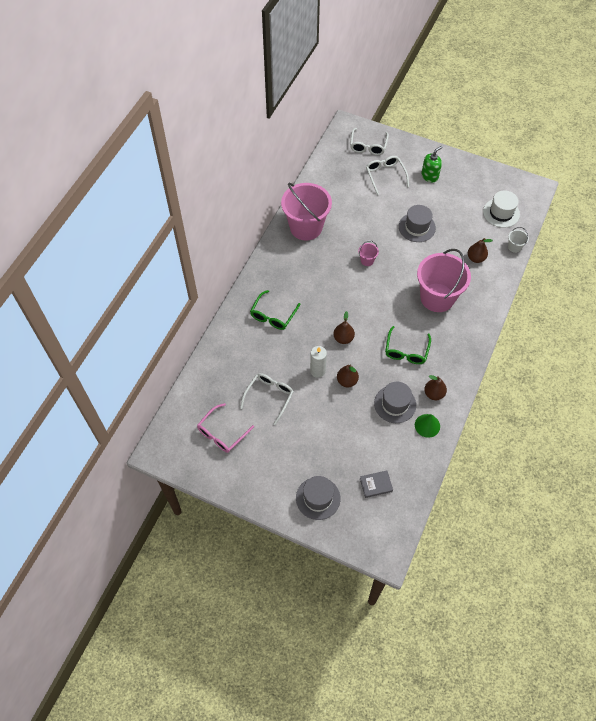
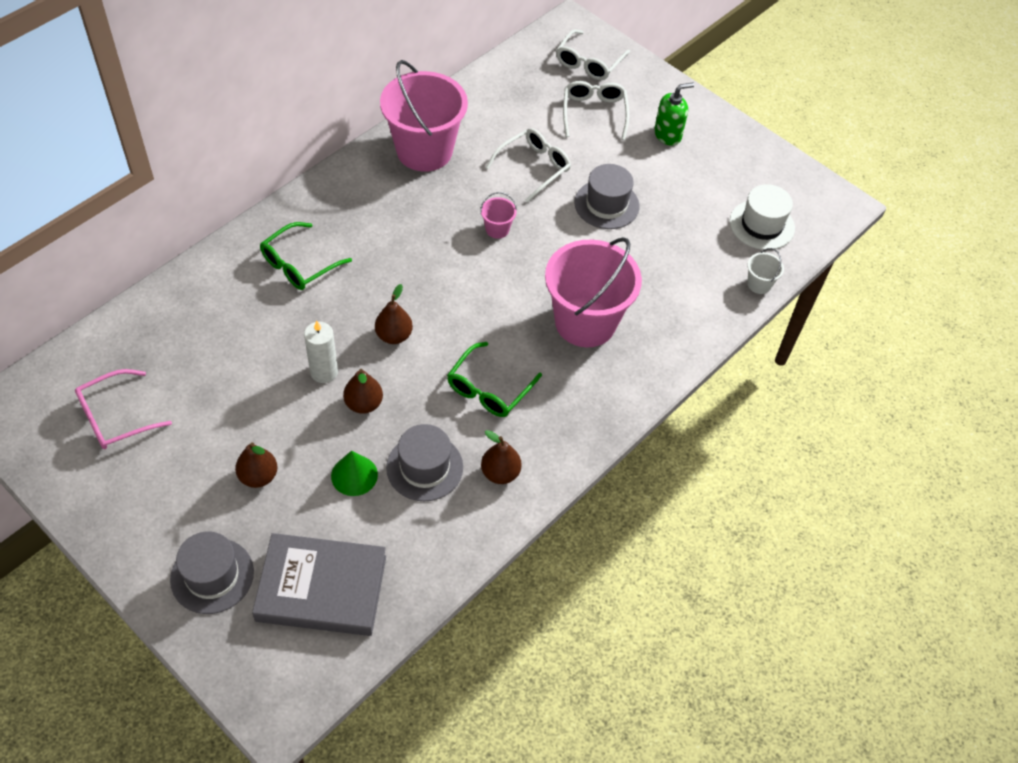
camera: 15 degrees right, 5 degrees down
(269, 396) = (223, 386): white glasses -> white glasses (534, 167)
(376, 485) = (321, 588): grey book -> grey book, size x2.19
(427, 425) = (462, 521): green cone -> green cone (354, 475)
(476, 258) = (683, 281): brown pear -> brown pear (258, 476)

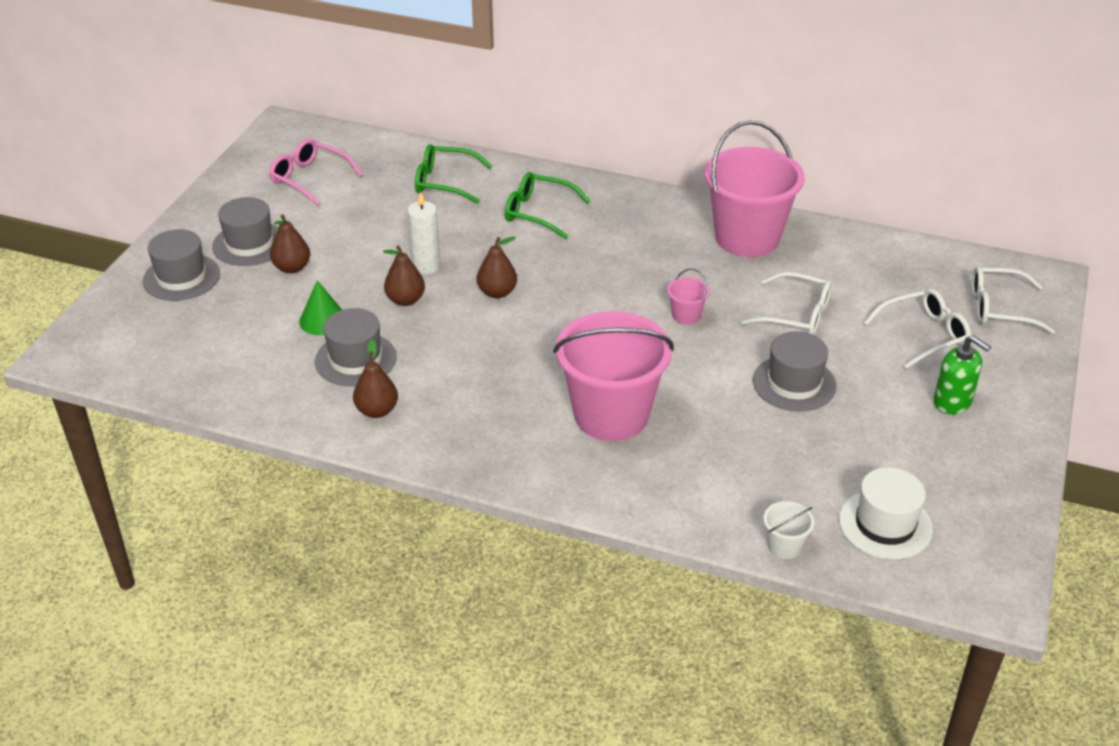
camera: 70 degrees right, 15 degrees down
(194, 501) = (249, 244): none -> grey hat
(321, 588) = (194, 340): grey book -> none
(489, 389) = (474, 372): green glasses -> green glasses (444, 182)

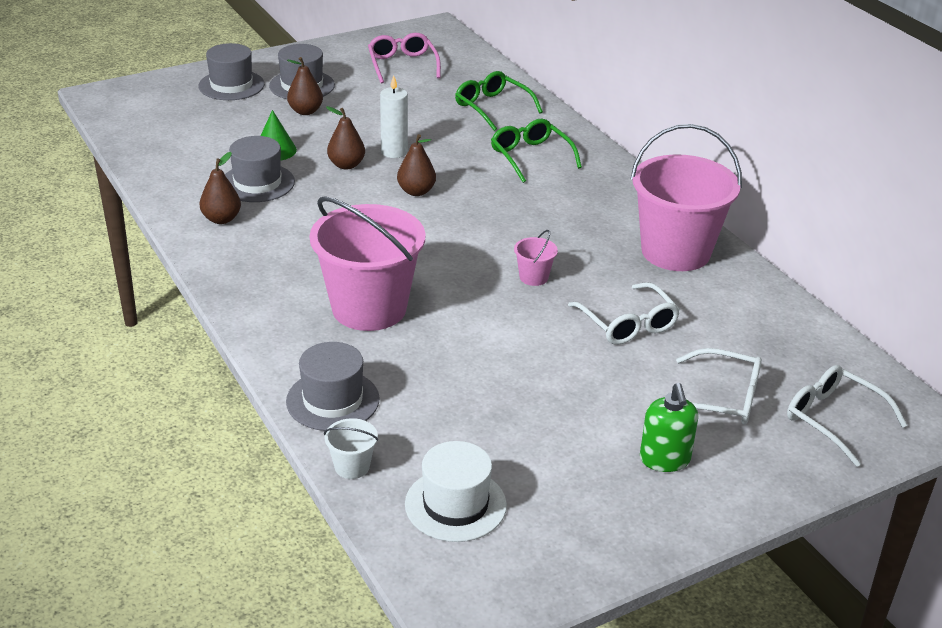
camera: 40 degrees right, 5 degrees down
(794, 383) = (545, 368): grey hat -> grey hat (332, 400)

